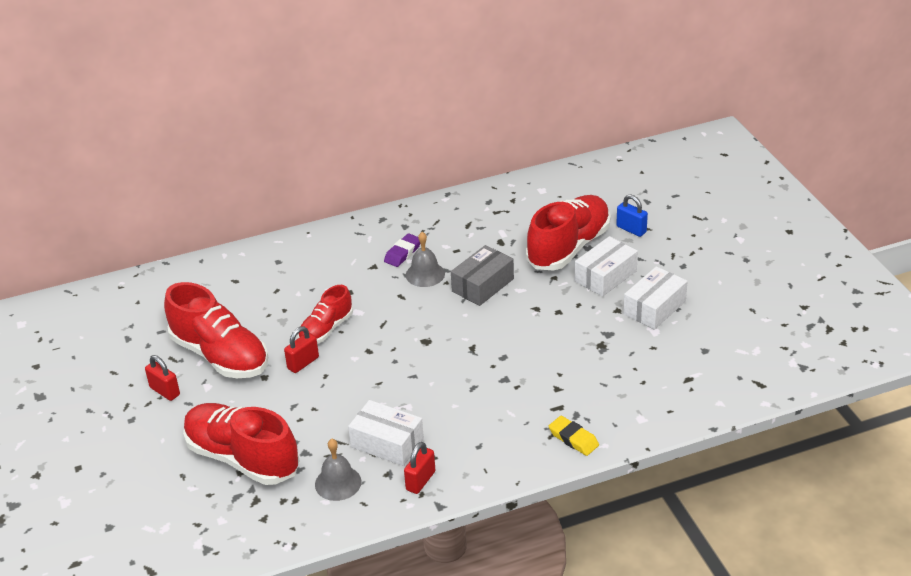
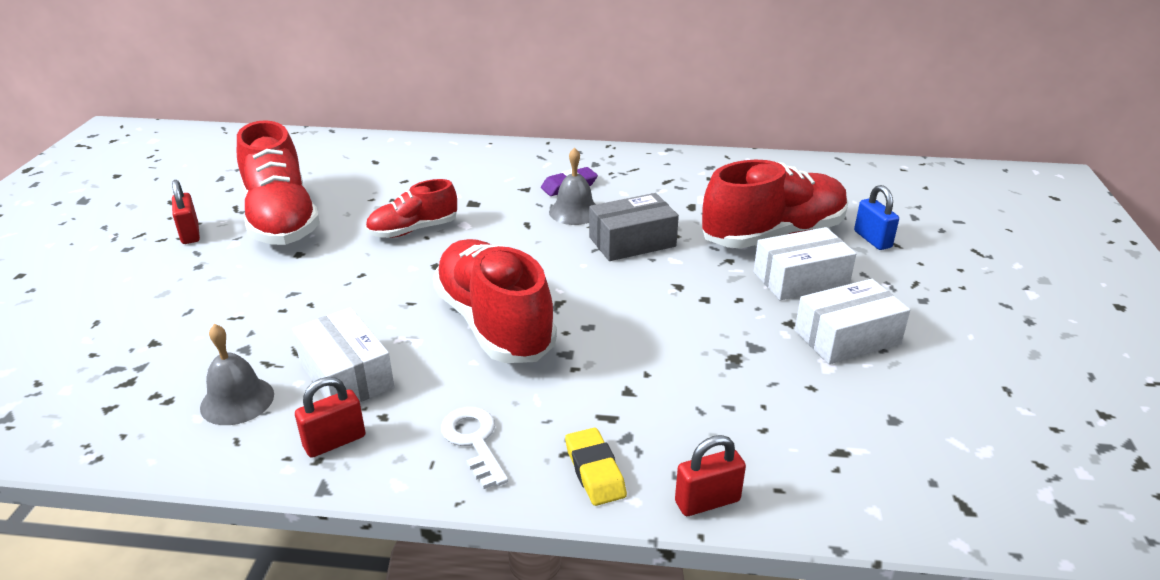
camera: 25 degrees right, 5 degrees down
(242, 458) = (175, 328): red shoe -> red shoe (494, 324)
(303, 363) = (353, 254): red padlock -> red padlock (707, 501)
(497, 449) = (474, 441): none -> white key

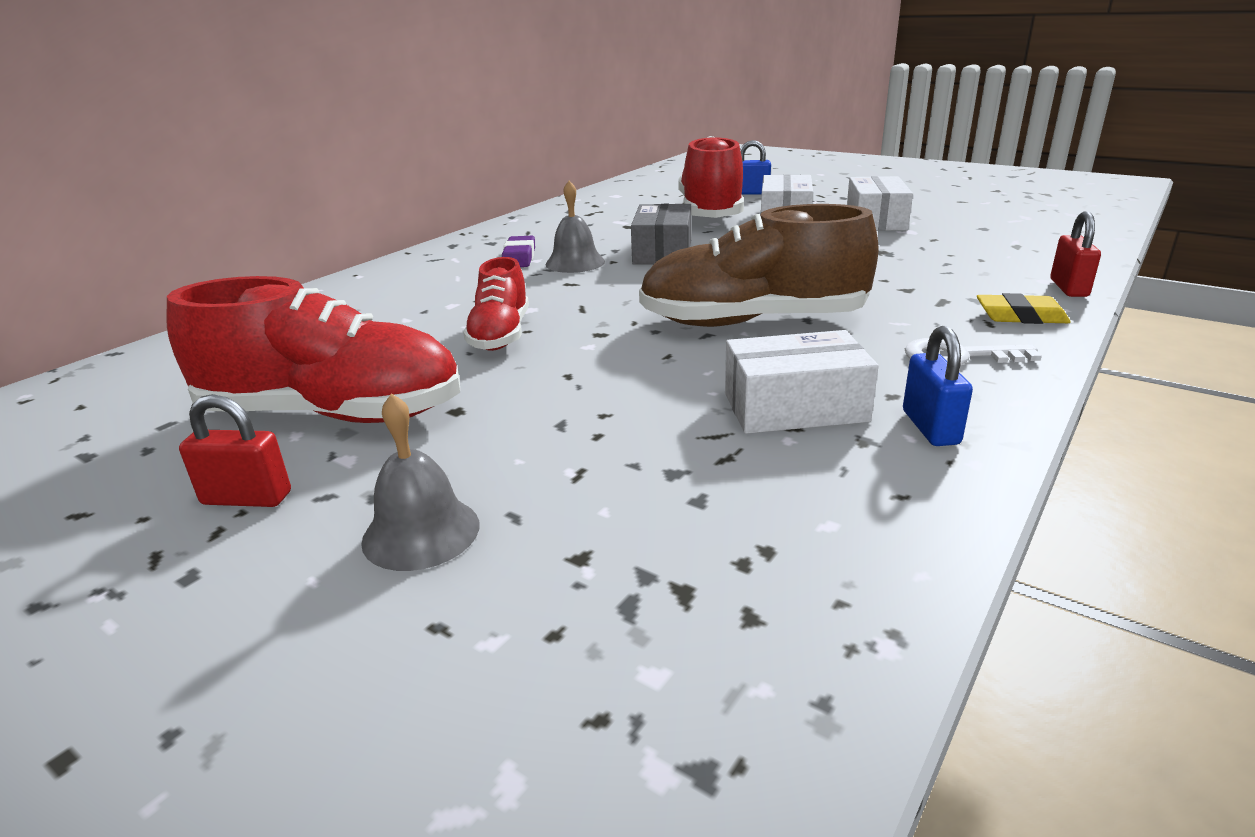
camera: 60 degrees left, 5 degrees down
(237, 400) = (804, 487): grey bell -> grey bell (421, 532)
(335, 441) = (930, 427): red padlock -> blue padlock
(494, 324) = (752, 322): red shoe -> brown shoe

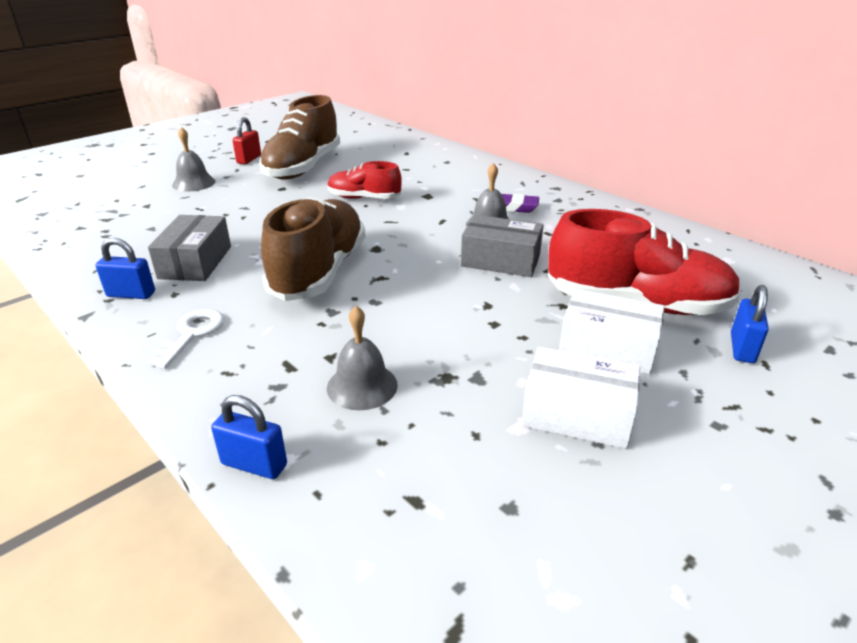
camera: 100 degrees right, 5 degrees up
(333, 414) = (303, 167): red shoe -> brown shoe
(795, 407) = (195, 262): white box -> grey box
(930, 272) = (362, 386): none -> grey bell
(1020, 316) = (222, 395): yellow eraser -> none
(1068, 288) = (254, 464): red padlock -> blue padlock

